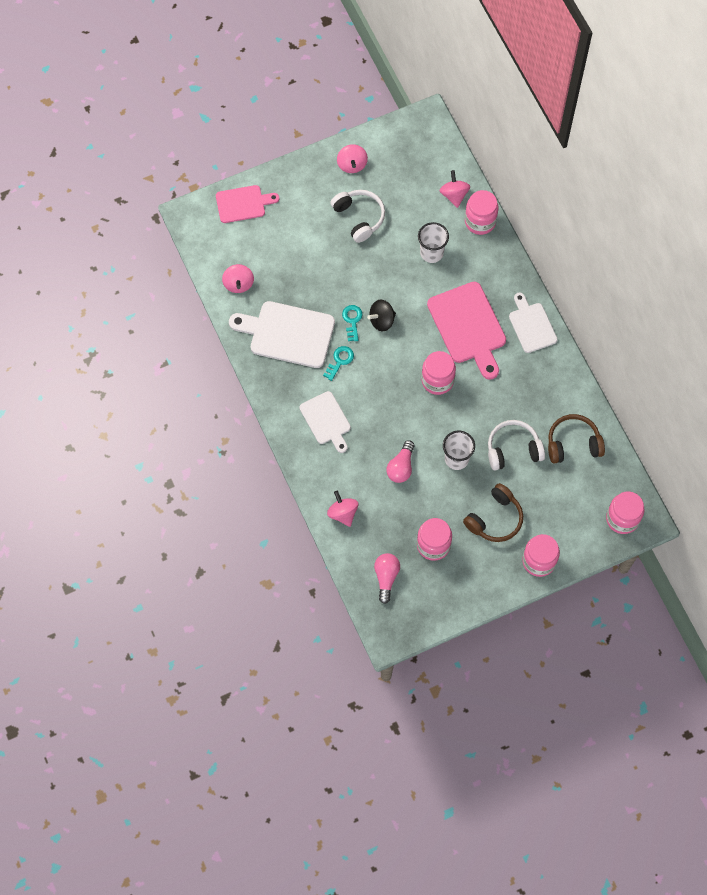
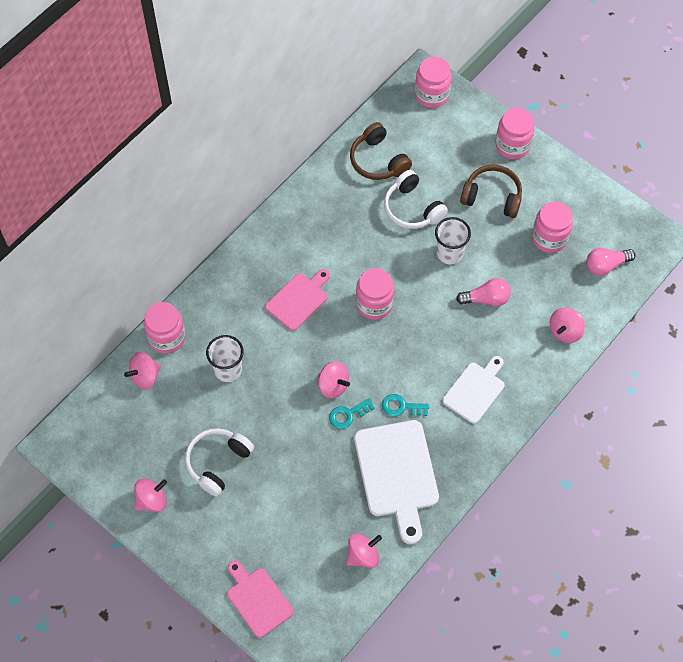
camera: 115 degrees left, 5 degrees down
(381, 320) = (333, 385): black spinning top -> pink spinning top
(468, 327) = (299, 300): pink cutting board -> pink cutting board, size x0.62
(531, 325) = (268, 243): white cutting board -> none

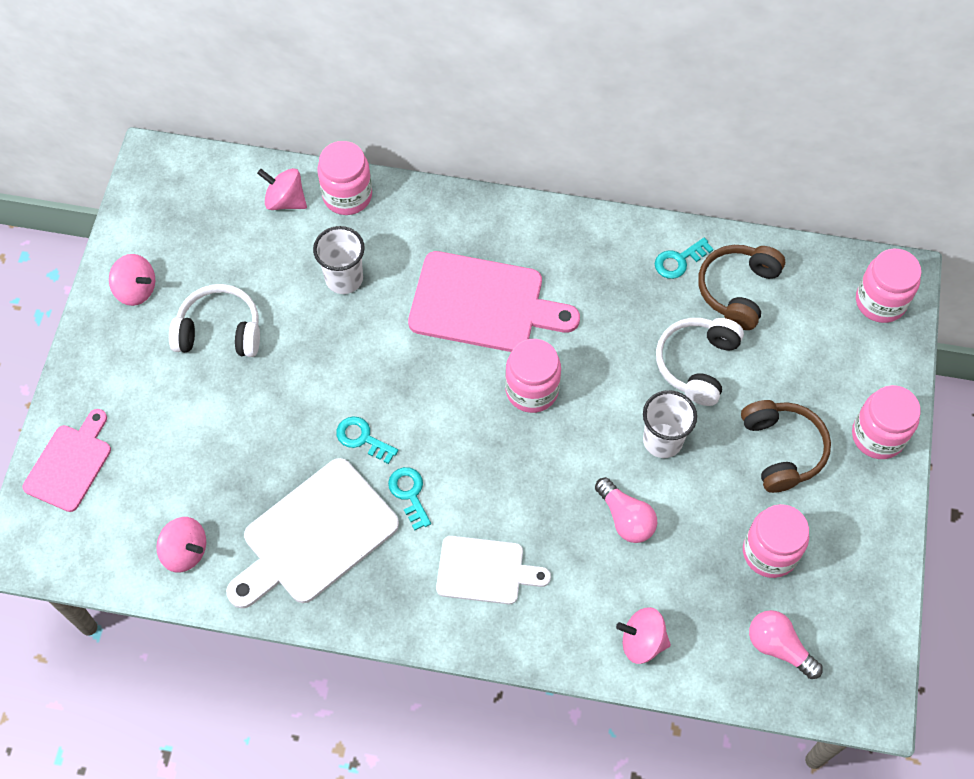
camera: 60 degrees right, 0 degrees up
(299, 300) = (483, 304): pink cutting board -> pink cutting board, size x1.62
(333, 385) = (392, 401): pink spinning top -> none
(338, 179) = (679, 261): none -> turquoise key

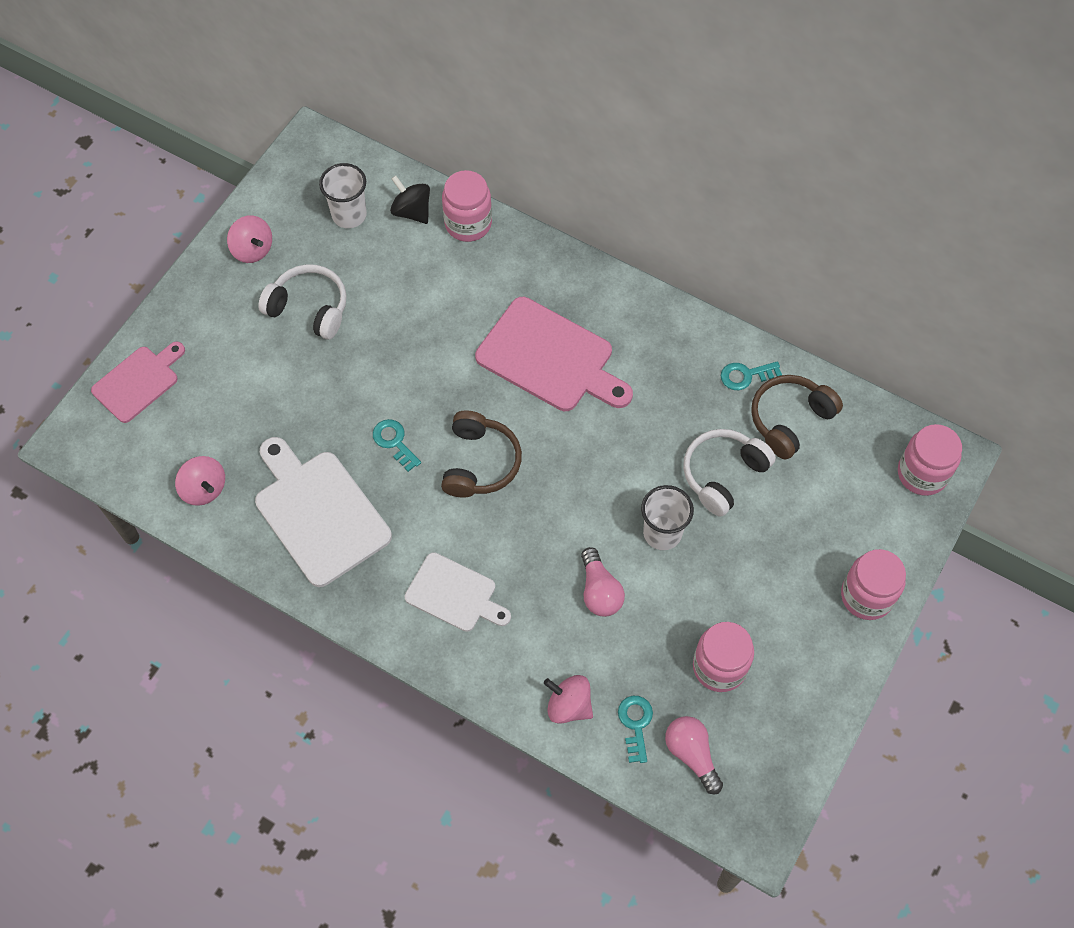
camera: 20 degrees right, 0 degrees up
(285, 200) = (412, 211): pink spinning top -> black spinning top
(314, 535) = (319, 513): white cutting board -> white cutting board turned 75 degrees clockwise
(344, 278) = (435, 296): white cup -> white cup (349, 215)
(409, 494) = (415, 504): turquoise key -> turquoise key (635, 724)
(532, 390) = (562, 449): pink jar -> none
(782, 450) = (770, 578): brown headphones -> brown headphones (480, 463)

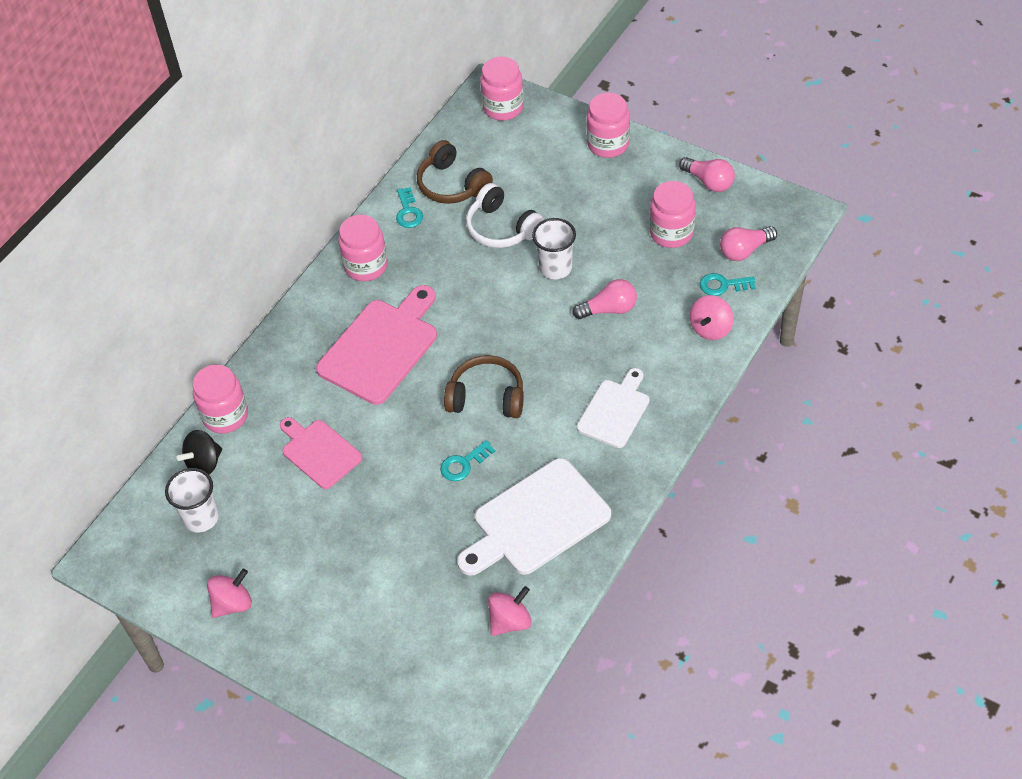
camera: 85 degrees left, 10 degrees down
(138, 382) = (385, 696): pink cutting board -> pink cutting board (319, 452)
(309, 308) = (309, 545): white headphones -> none
(664, 337) = (366, 266): none -> pink jar
(807, 717) = (709, 182): none -> pink light bulb

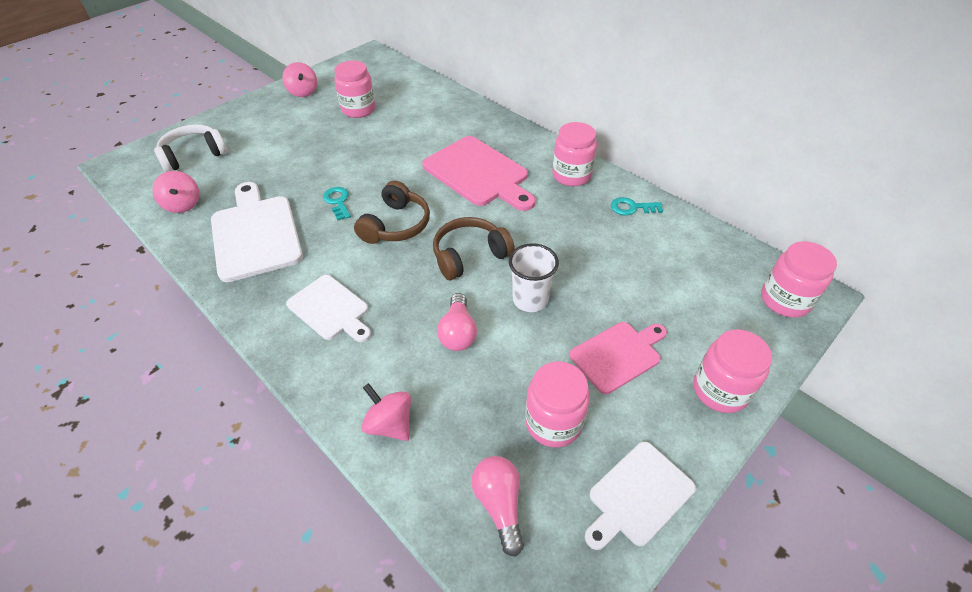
camera: 100 degrees right, 5 degrees down
(201, 518) = (374, 85): white cup -> none
(204, 463) = (416, 89): black spinning top -> none
(225, 416) = (451, 99): pink jar -> pink jar (358, 109)
(319, 452) = (395, 134): pink cutting board -> pink cutting board (618, 355)
(452, 185) = (664, 241): brown headphones -> brown headphones (469, 255)
(501, 228) = (596, 268): white headphones -> white headphones (194, 155)
(709, 182) = (637, 495): pink light bulb -> white cutting board
(723, 285) = (450, 458): turquoise key -> none

